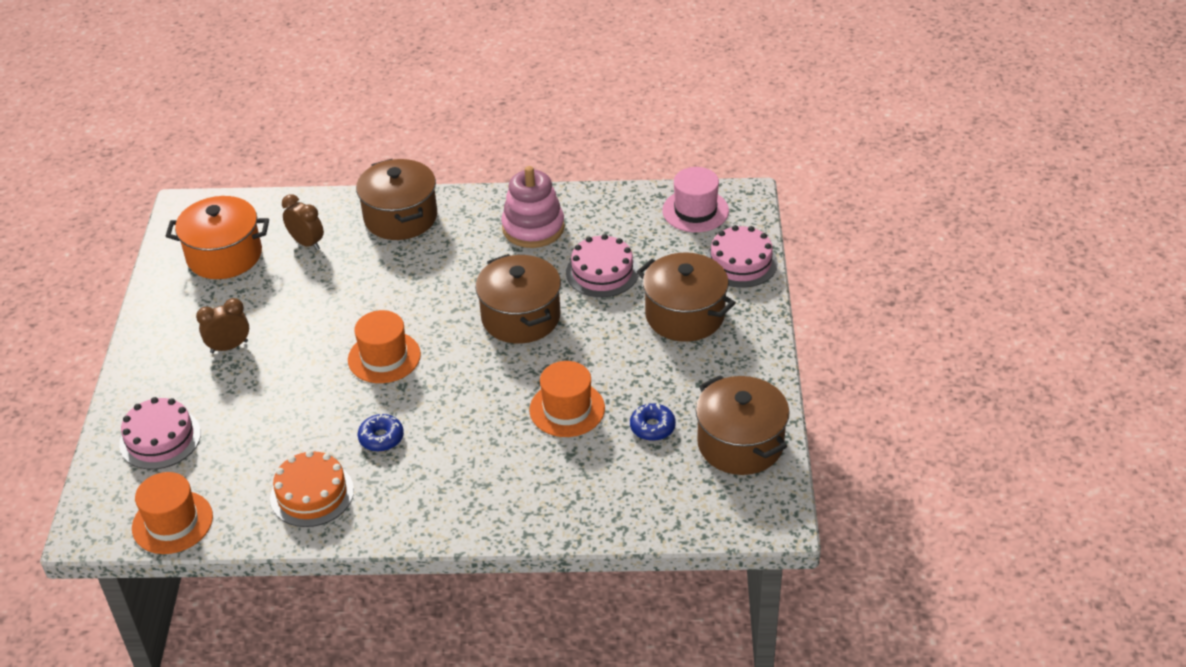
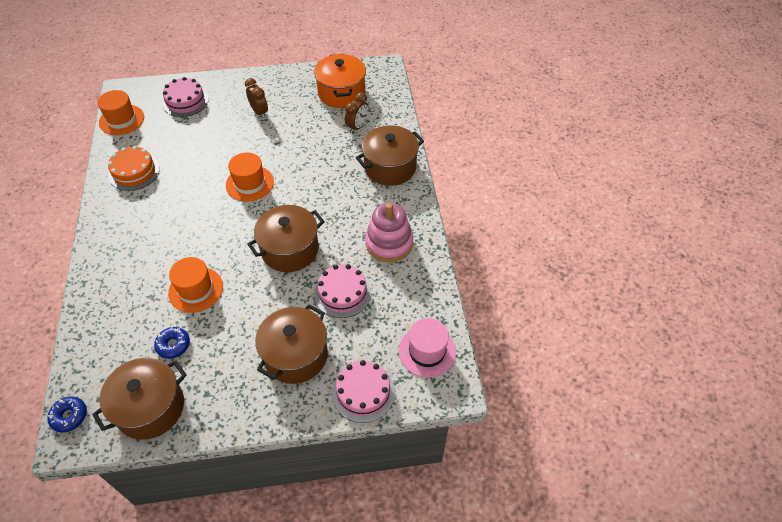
camera: 80 degrees right, 10 degrees up
(381, 438) = (177, 195): blue donut -> blue donut (69, 416)

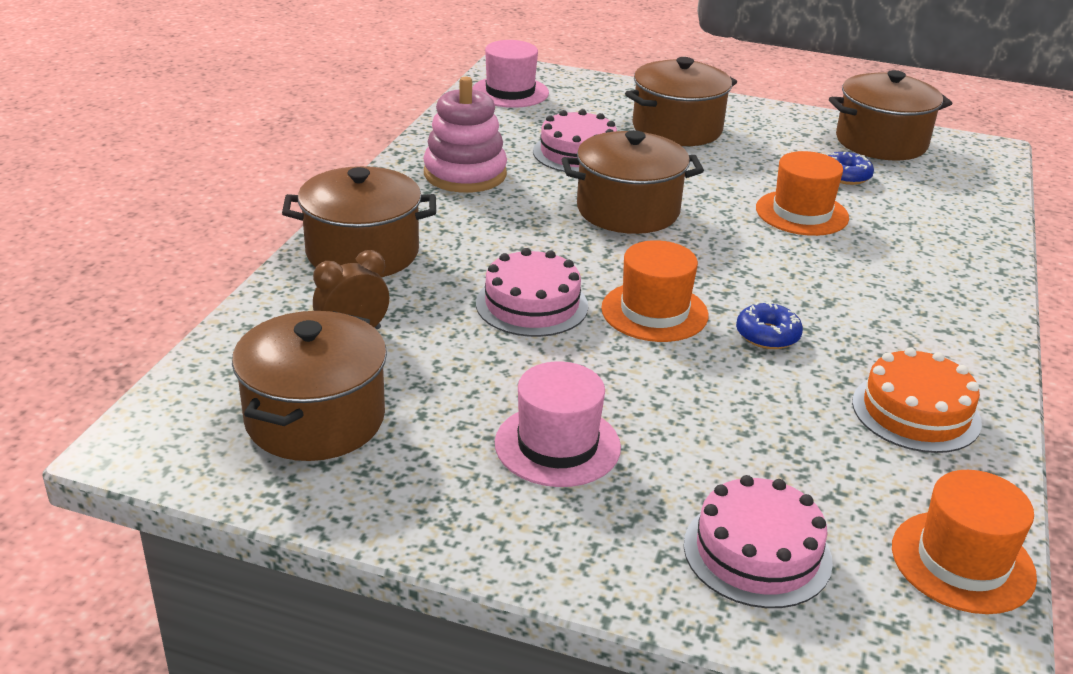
camera: 155 degrees left, 20 degrees down
(69, 416) = (991, 162): blue donut -> blue donut (767, 335)
(259, 112) = (557, 445): brown clock -> pink hat
(341, 93) = (315, 419): orange pot -> brown pot
(363, 392) = (611, 90): pink cake -> pink cake (532, 305)

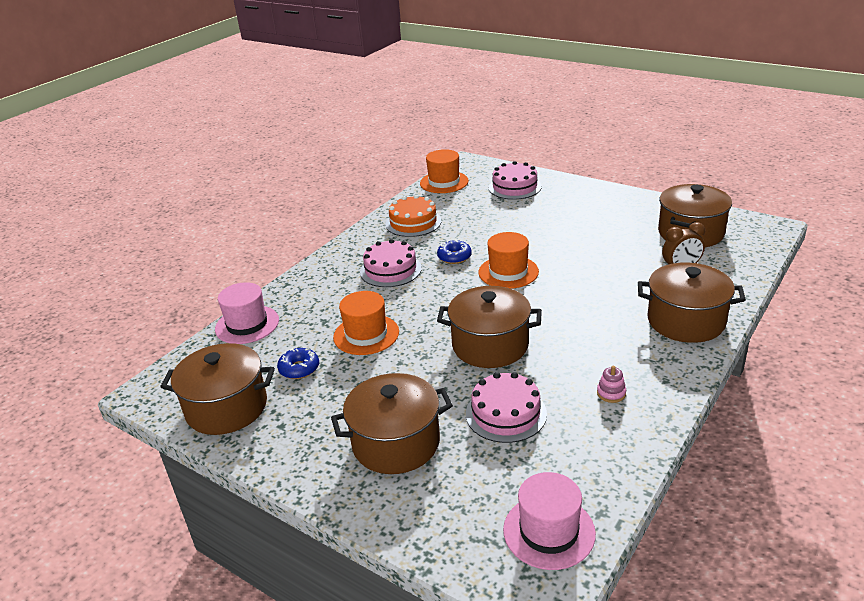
camera: 160 degrees left, 0 degrees up
(465, 174) = (611, 393): pink stacking toy -> pink stacking toy, size x0.40
(532, 305) = (577, 280): pink cake -> pink cake (390, 270)
(557, 445) = (579, 219): pink hat -> pink hat (247, 324)

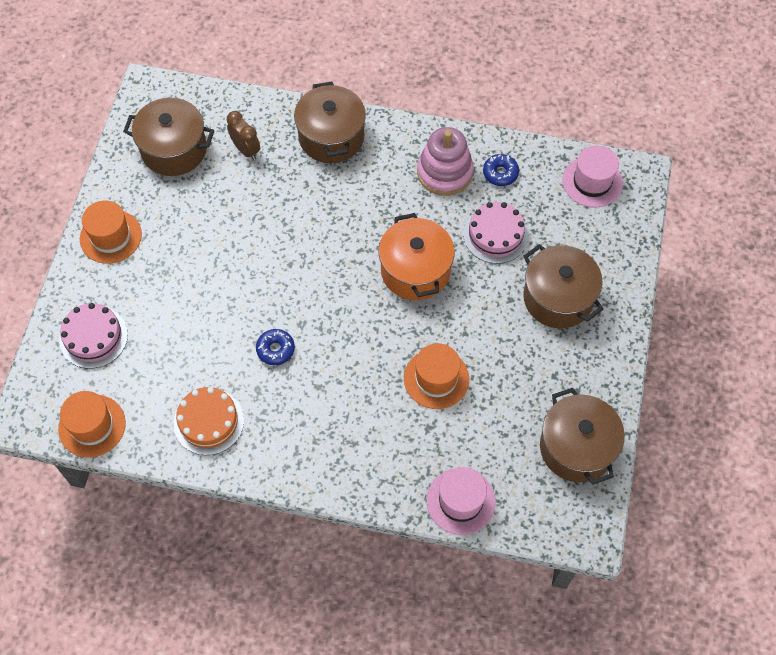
camera: 115 degrees left, 30 degrees up
(299, 369) = (505, 413): blue donut -> blue donut (500, 173)
(390, 270) = (319, 404): pink cake -> none
(490, 345) = (415, 270): brown pot -> orange pot
(508, 272) = (291, 290): orange hat -> orange hat (110, 236)
(611, 393) = (444, 172): pink stacking toy -> pink stacking toy, size x2.47

